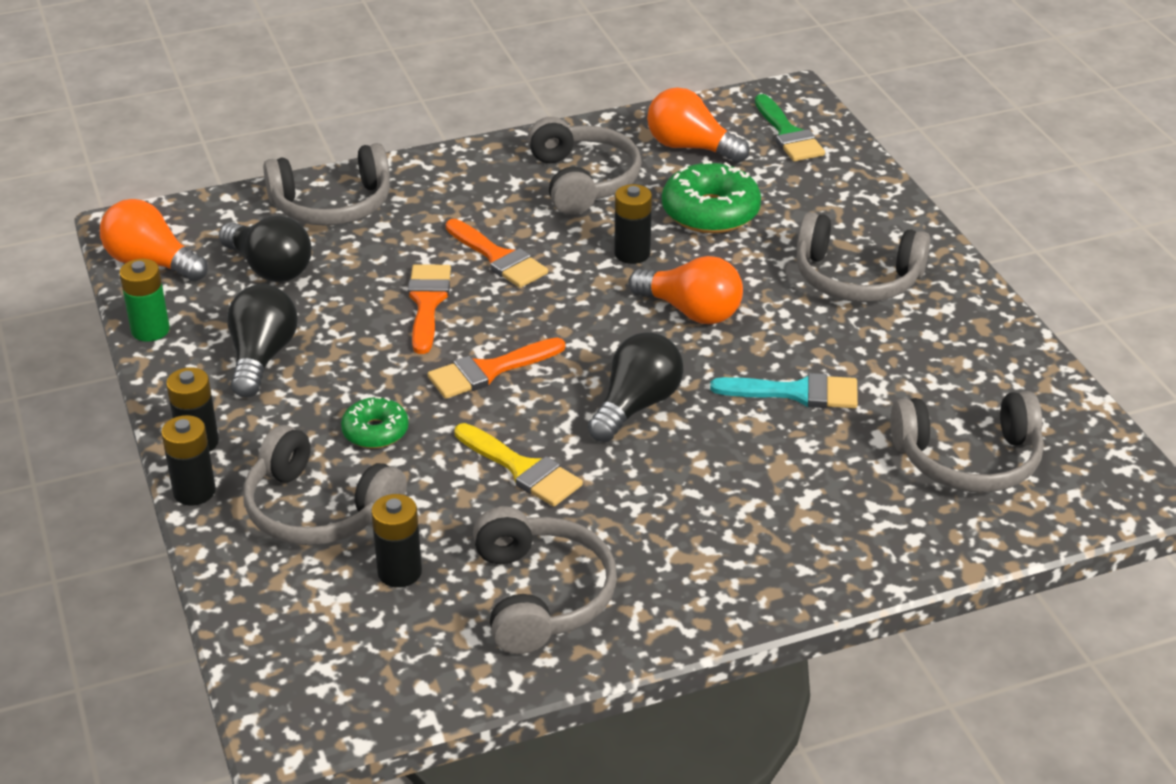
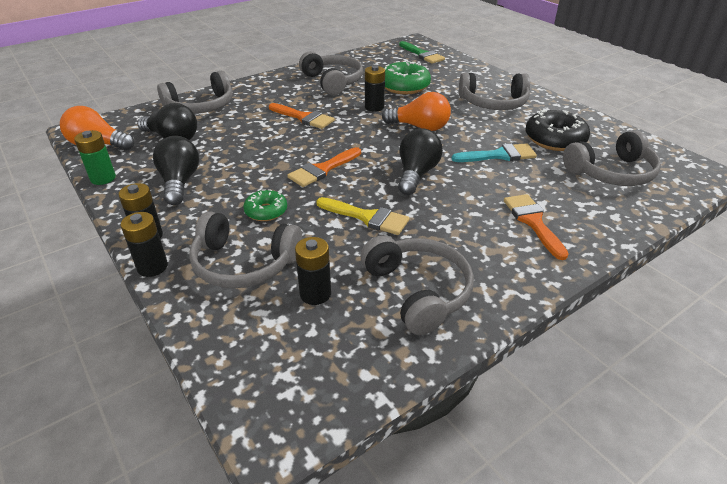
camera: 15 degrees left, 0 degrees up
(427, 303) = (272, 142): orange brush -> orange brush (533, 222)
(690, 147) = (379, 64): orange light bulb -> none
(916, 377) = (555, 139): none -> black donut

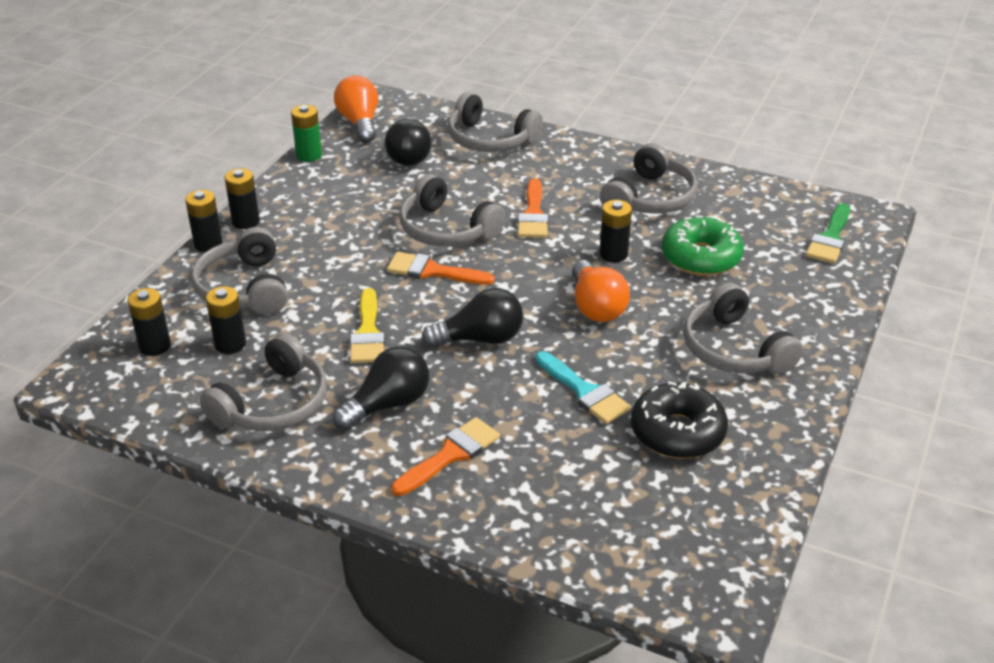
camera: 60 degrees right, 0 degrees up
(179, 182) = (336, 197): black light bulb -> black light bulb (388, 404)
(266, 211) = (329, 267): green donut -> none
(271, 346) = (155, 346): none -> black battery
(611, 173) = (629, 503): grey headphones -> grey headphones (446, 229)

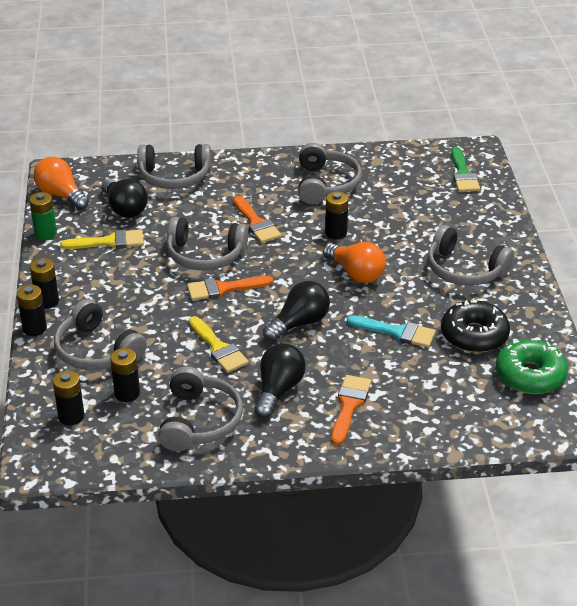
camera: 30 degrees left, 0 degrees up
(362, 183) = (109, 242): none -> yellow brush
(701, 257) = (394, 215): green donut -> green donut (530, 375)

